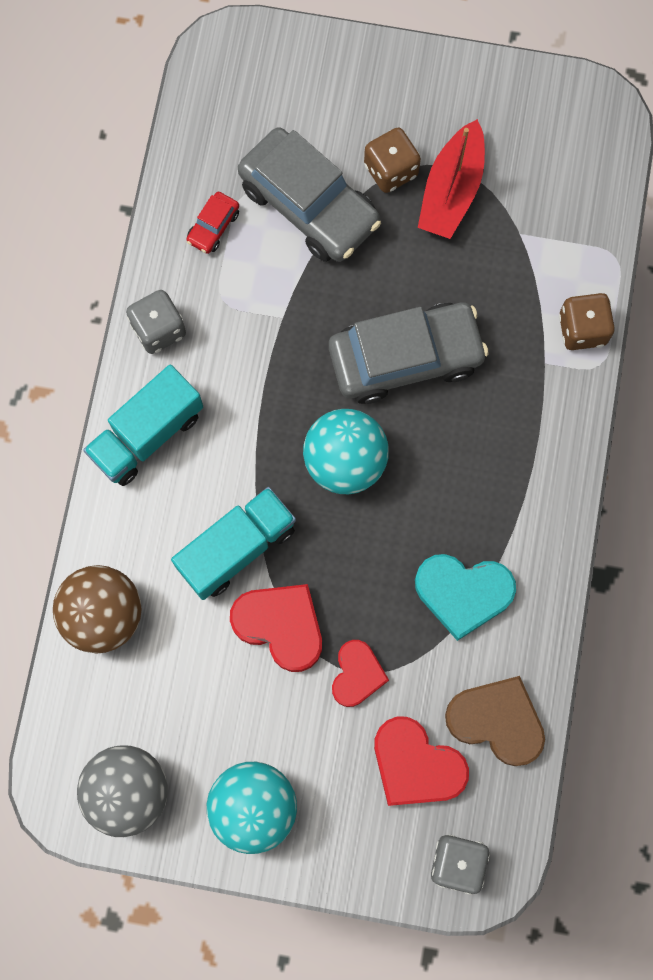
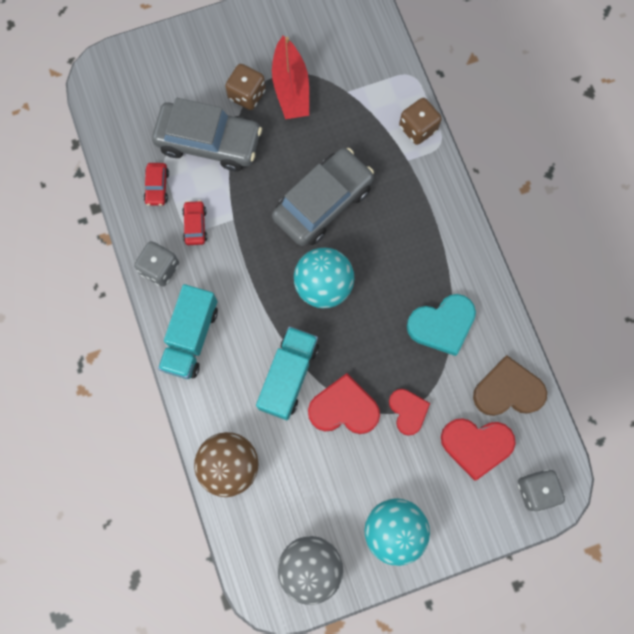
camera: 30 degrees left, 0 degrees up
(232, 300) = (195, 225): none -> red car

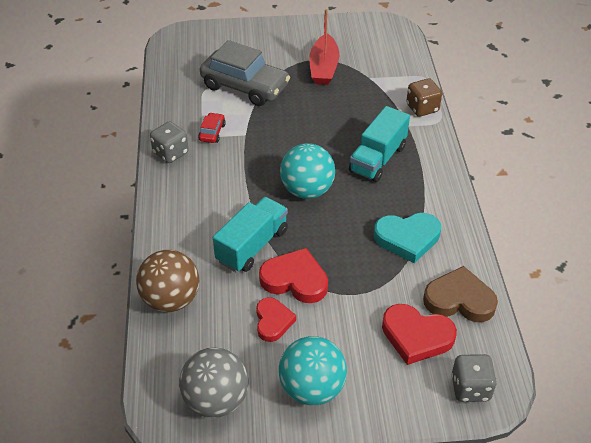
camera: 15 degrees right, 30 degrees down
(157, 187) = (191, 104): red car -> none
(191, 337) = (176, 202): turquoise truck -> turquoise truck (378, 159)
(247, 95) = (286, 66): brown dice -> none
(323, 203) = (326, 138): grey car -> none
(408, 411) = (356, 295): red heart -> red heart (273, 321)

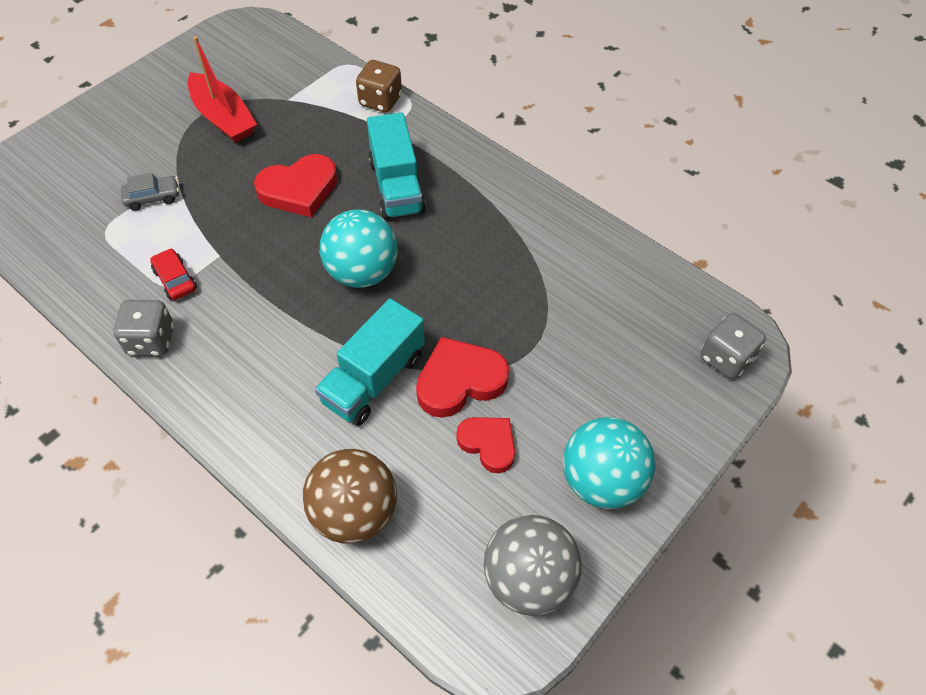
camera: 45 degrees left, 10 degrees up
(245, 86) = (153, 197): grey car -> grey car, size x0.43
(252, 246) = (373, 379): turquoise truck -> turquoise truck turned 135 degrees counterclockwise
(407, 238) = (516, 252): turquoise heart -> none
(416, 336) = (631, 346): red heart -> red heart (299, 190)
(459, 300) = (627, 279): brown heart -> none

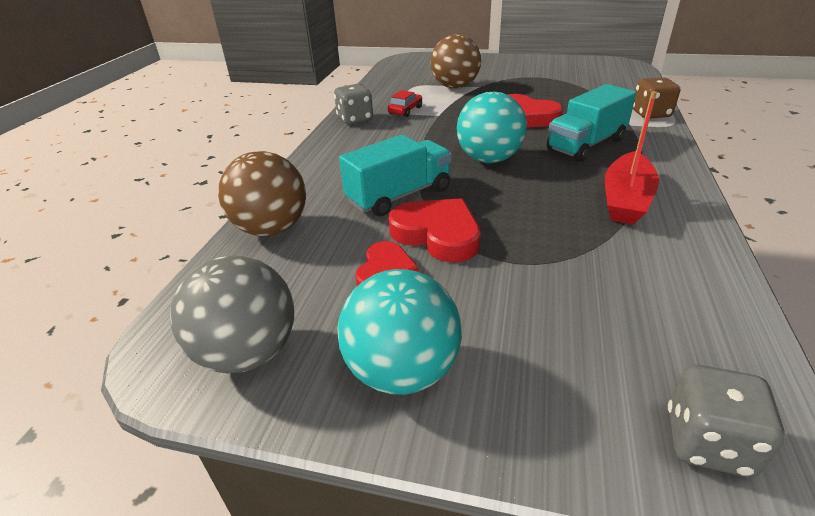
camera: 65 degrees right, 20 degrees down
(153, 197) = (455, 87): grey car -> brown ball
(223, 118) = (542, 82): red boat -> red boat (626, 199)
(373, 379) = (399, 195): turquoise truck -> turquoise truck turned 135 degrees clockwise

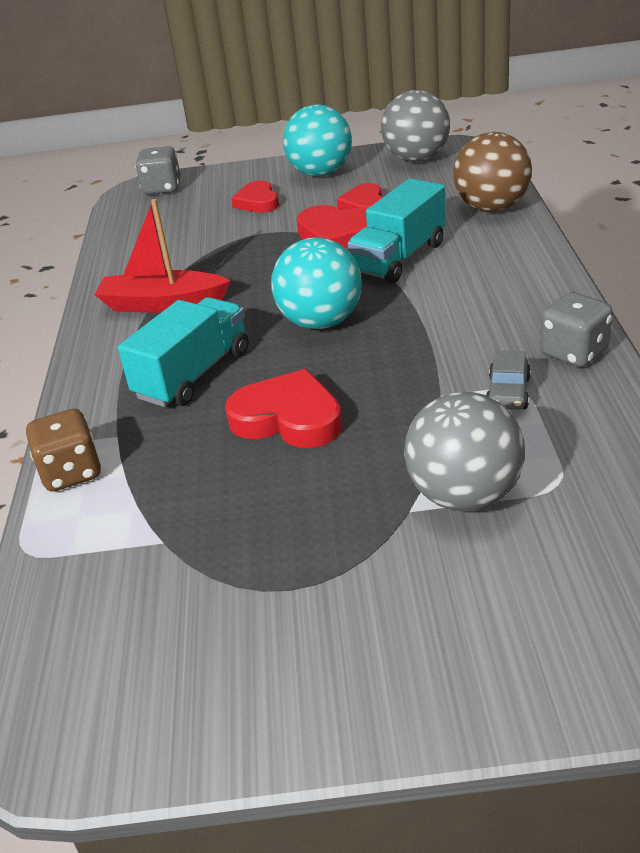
camera: 165 degrees right, 0 degrees up
(405, 110) = (508, 393): red car -> grey car
(455, 87) = (464, 495): brown ball -> grey ball
(519, 328) = (257, 202): none -> red heart
(626, 199) = (163, 304): red boat -> red boat turned 90 degrees counterclockwise

